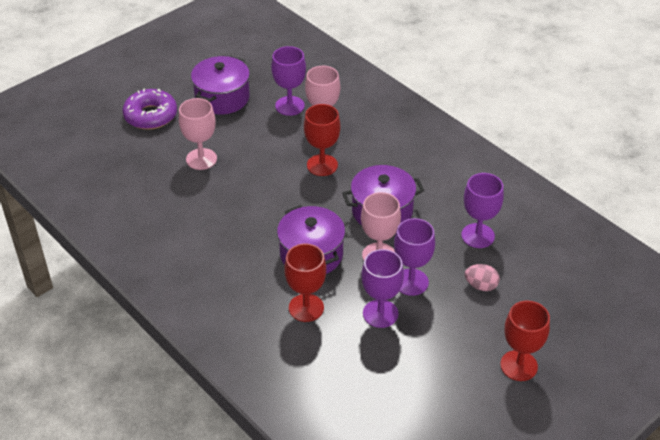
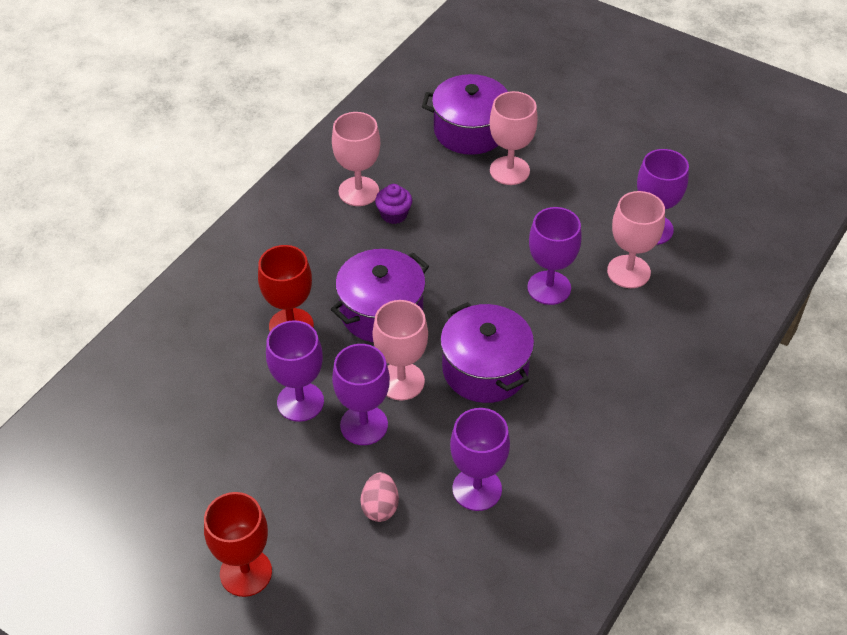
camera: 75 degrees right, 5 degrees up
(150, 115) = (567, 107): purple donut -> none
(182, 245) = (358, 191): none -> pink goblet
(216, 229) = (394, 214): none -> purple cupcake
(222, 98) = (633, 160): purple pot -> purple pot (470, 131)
(322, 165) = (549, 288): red goblet -> purple goblet

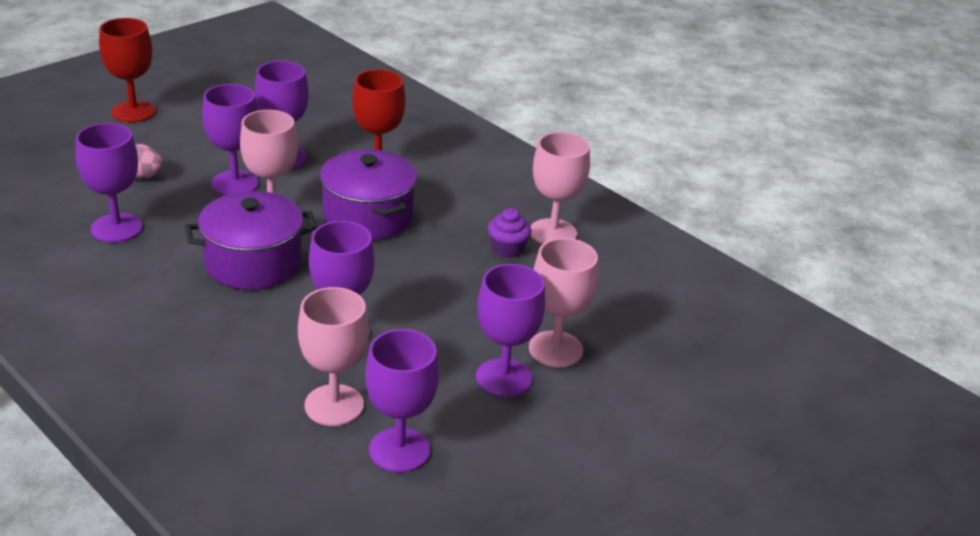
camera: 100 degrees right, 15 degrees down
(470, 131) = (641, 333): purple pot -> none
(554, 192) = (503, 378): none -> purple goblet

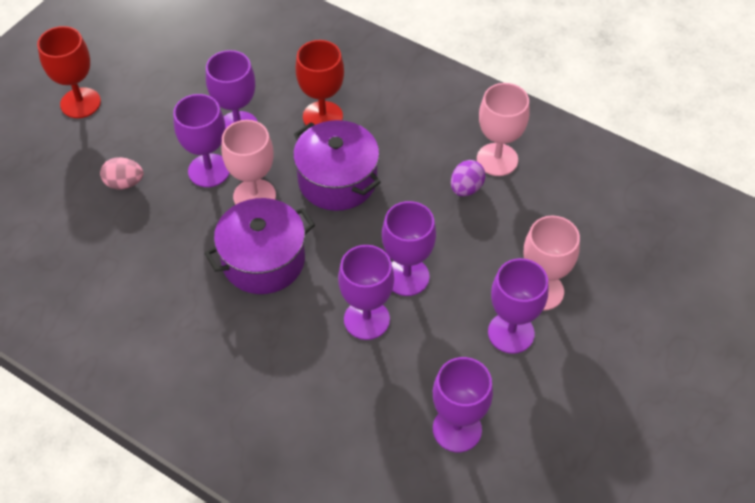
camera: 10 degrees left, 20 degrees up
(116, 228) = (131, 251): purple goblet -> purple goblet (407, 277)
(334, 405) = (390, 398): pink goblet -> none
(507, 249) = (466, 188): purple cupcake -> purple egg

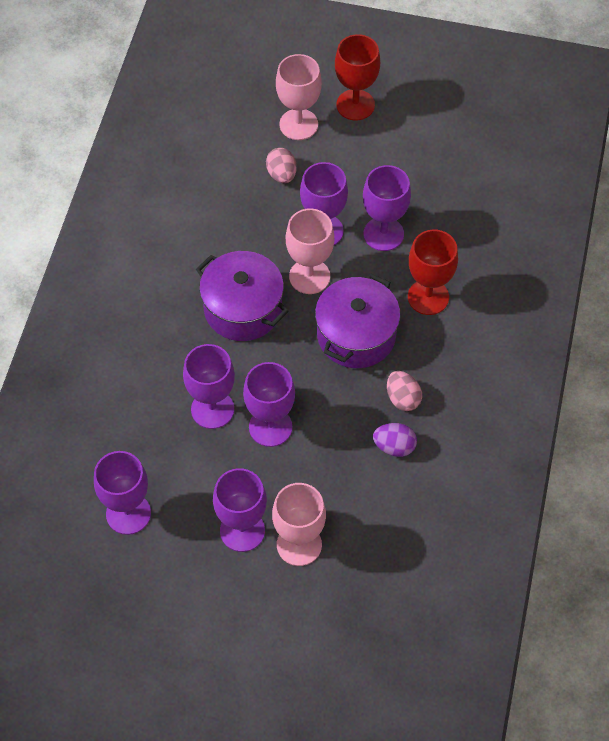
camera: 70 degrees right, 5 degrees up
(419, 167) = (403, 398): none -> pink egg
(497, 159) = (443, 464): pink goblet -> pink goblet (298, 124)

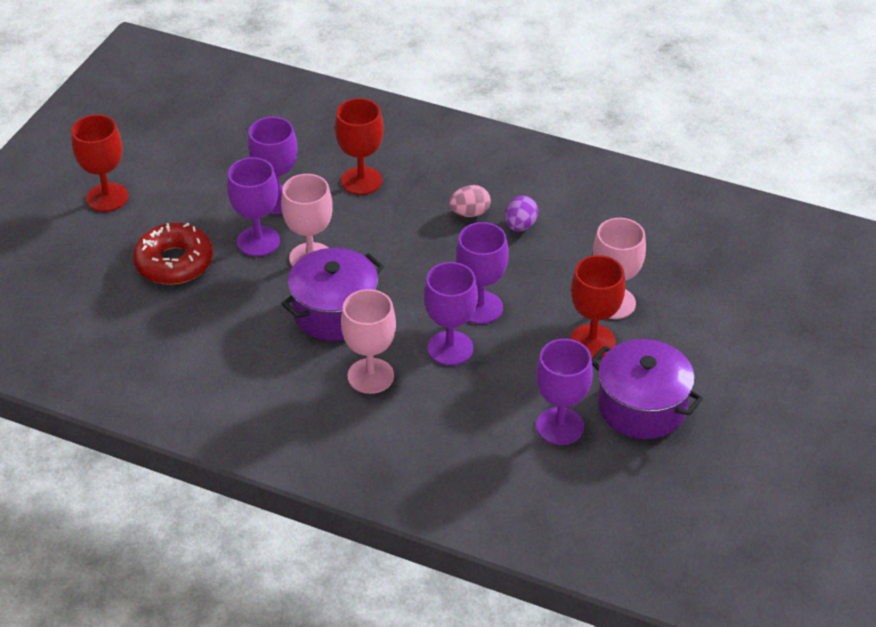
camera: 80 degrees left, 15 degrees down
(242, 530) = (592, 341): purple goblet -> red goblet
(281, 174) = (174, 263): pink egg -> red donut
(298, 124) = (113, 242): pink goblet -> pink goblet (370, 376)
(356, 335) = (391, 234): purple pot -> purple pot (642, 407)

